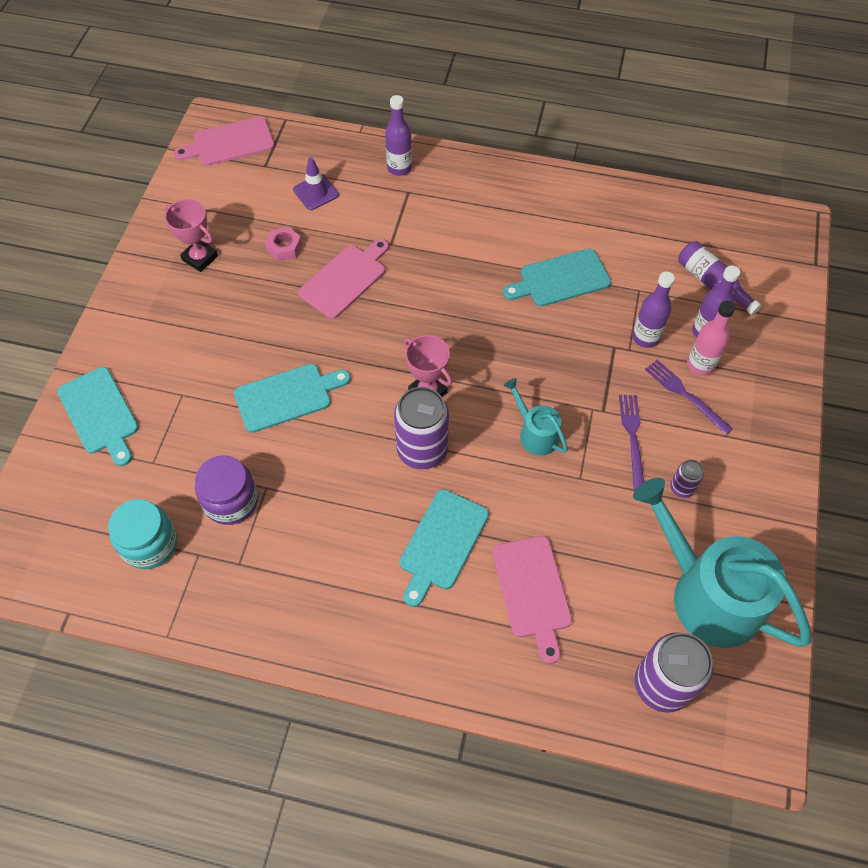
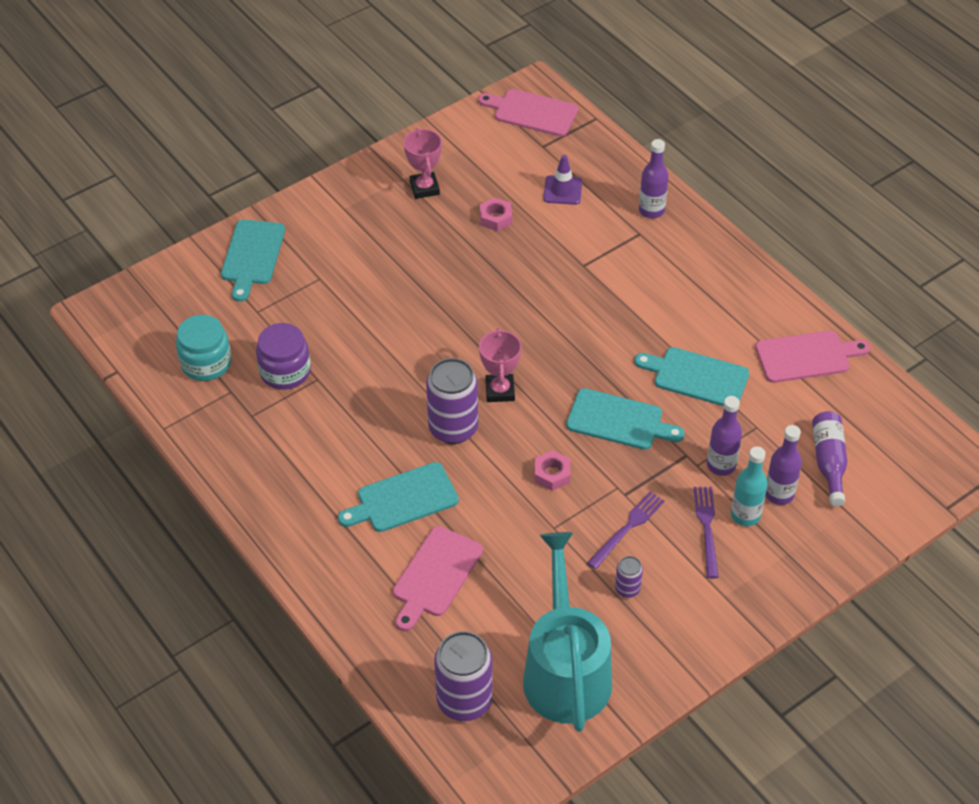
camera: 40 degrees right, 10 degrees down
(287, 397) = (392, 327): turquoise cutting board -> turquoise cutting board (619, 421)
(345, 279) = (519, 270): pink cutting board -> pink cutting board (806, 357)
(535, 434) = (552, 474): turquoise watering can -> pink nut
(700, 365) = (745, 515): pink bottle -> turquoise bottle

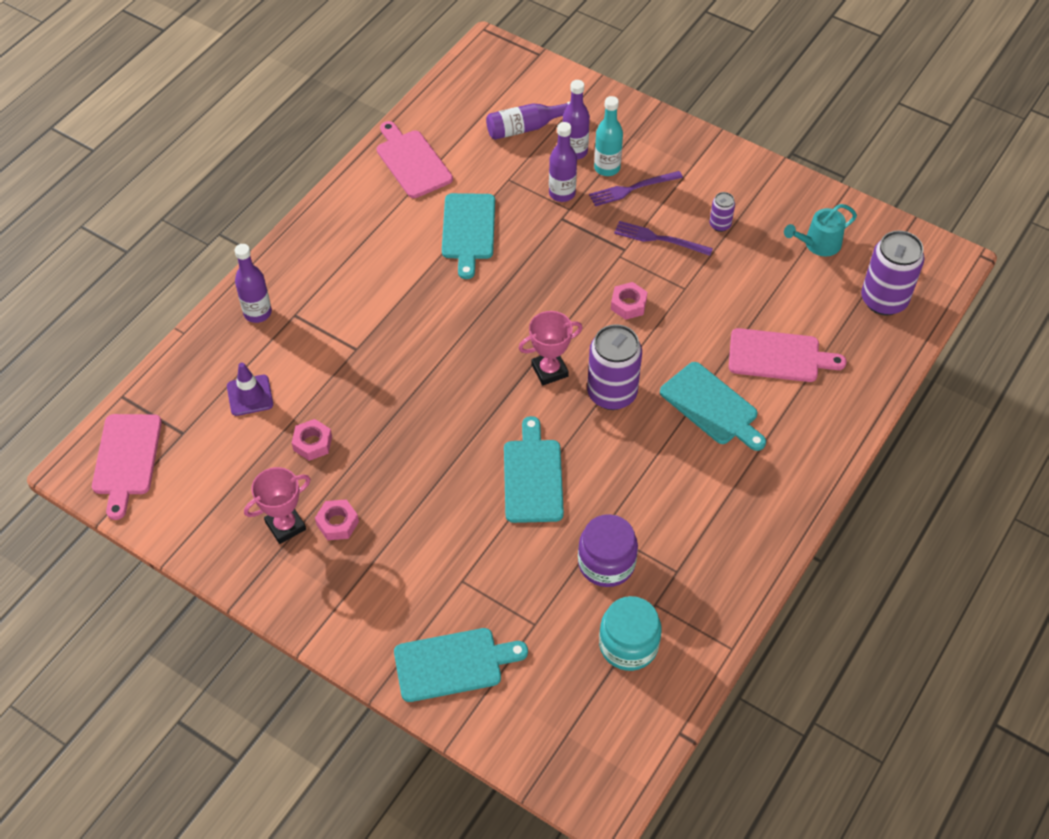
camera: 110 degrees left, 5 degrees up
(411, 218) = (337, 523): none -> pink nut
(565, 671) = (818, 244): turquoise watering can -> turquoise watering can, size x0.48
(619, 421) = (545, 273): turquoise cutting board -> turquoise cutting board (533, 477)

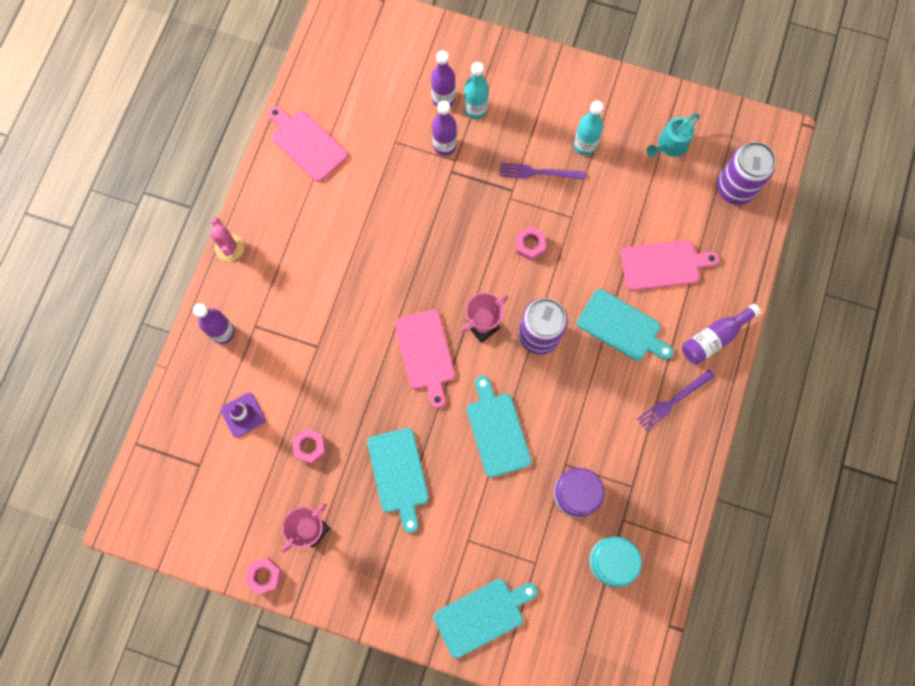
camera: 15 degrees left, 20 degrees up
(126, 459) = (160, 502): pink cutting board -> pink cutting board (425, 353)
(294, 237) = (229, 247): none -> pink cactus
(337, 523) = (353, 515): pink nut -> pink nut (264, 576)
(468, 230) = (376, 203): turquoise cutting board -> turquoise cutting board (398, 474)
(526, 128) = (395, 83): purple bottle -> purple bottle (714, 338)
(632, 189) = (502, 126): purple fork -> purple fork (673, 401)
(720, 225) = (584, 145): purple can -> turquoise bottle

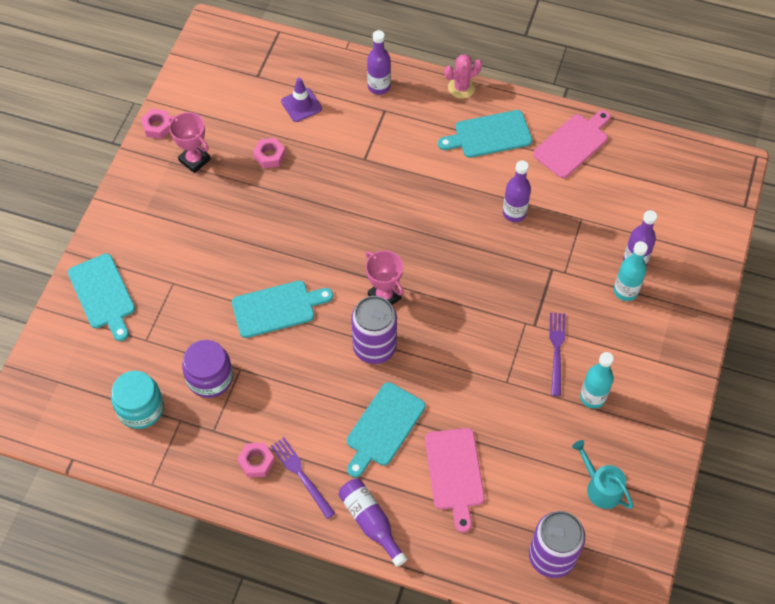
camera: 90 degrees right, 15 degrees down
(398, 474) = (240, 226): turquoise cutting board -> turquoise cutting board (489, 135)
(425, 353) = (357, 247): pink cutting board -> none
(444, 145) = (581, 262): purple bottle -> purple bottle (514, 213)
(530, 245) = (473, 341): pink nut -> pink nut (256, 462)

